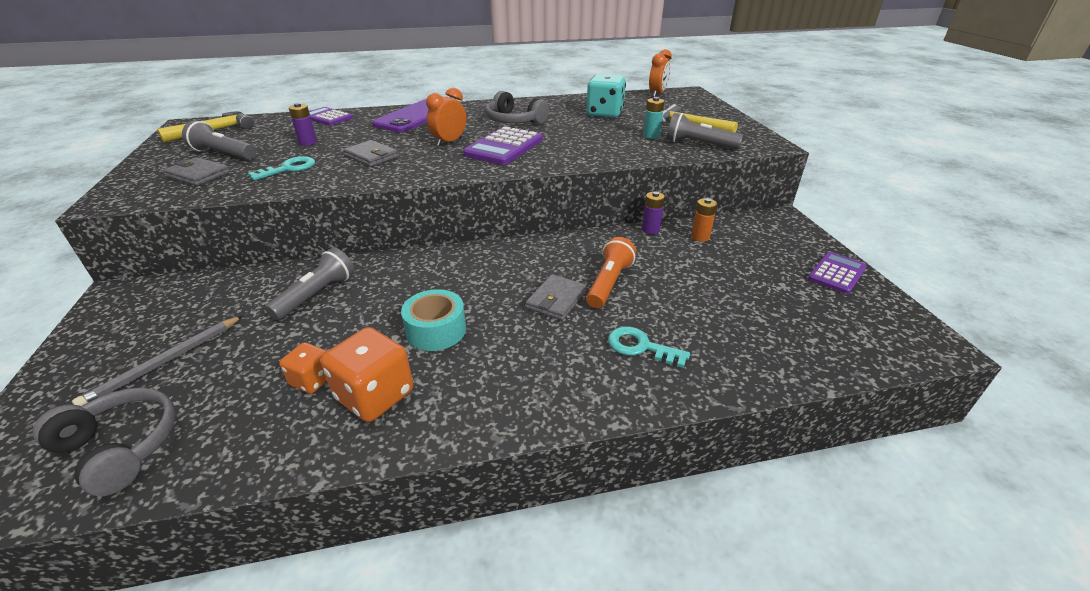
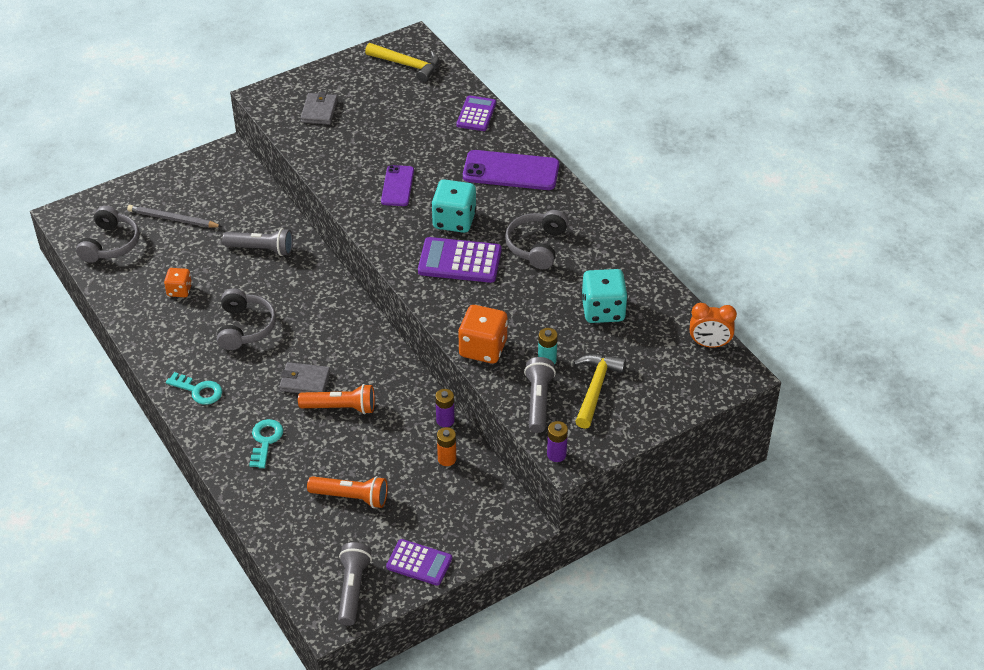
camera: 70 degrees right, 10 degrees up
(223, 154) = (361, 100): grey flashlight -> grey flashlight (353, 589)
(289, 168) = (351, 151): turquoise key -> turquoise key (198, 390)
(308, 142) = (408, 134): purple battery -> purple battery (556, 454)
(371, 156) = (397, 186): grey wallet -> purple phone
(375, 395) = (176, 324): orange dice -> orange dice (483, 348)
(436, 330) = (245, 327): turquoise tape -> grey headphones
(449, 142) = (454, 220): orange clock -> turquoise dice
(744, 298) = (351, 497): none -> orange flashlight

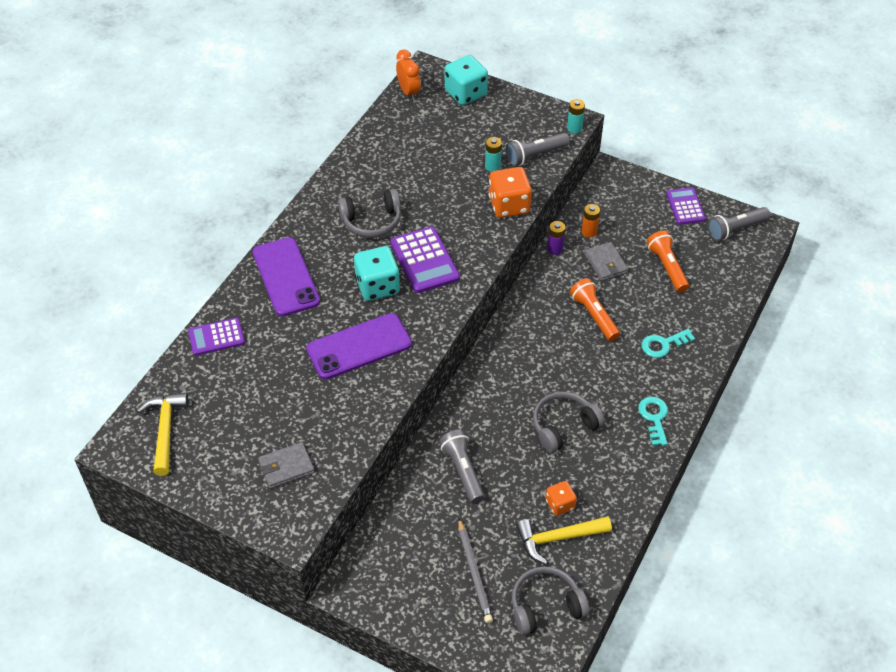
camera: 120 degrees left, 5 degrees up
(305, 381) = (587, 352): grey wallet -> grey wallet (605, 263)
(397, 186) = (359, 347): purple phone -> purple phone, size x1.64
(556, 454) = (574, 128): purple battery -> turquoise battery
(595, 388) = (498, 132): yellow hammer -> yellow hammer (558, 538)
(603, 310) = (416, 156): turquoise dice -> turquoise dice (465, 93)

